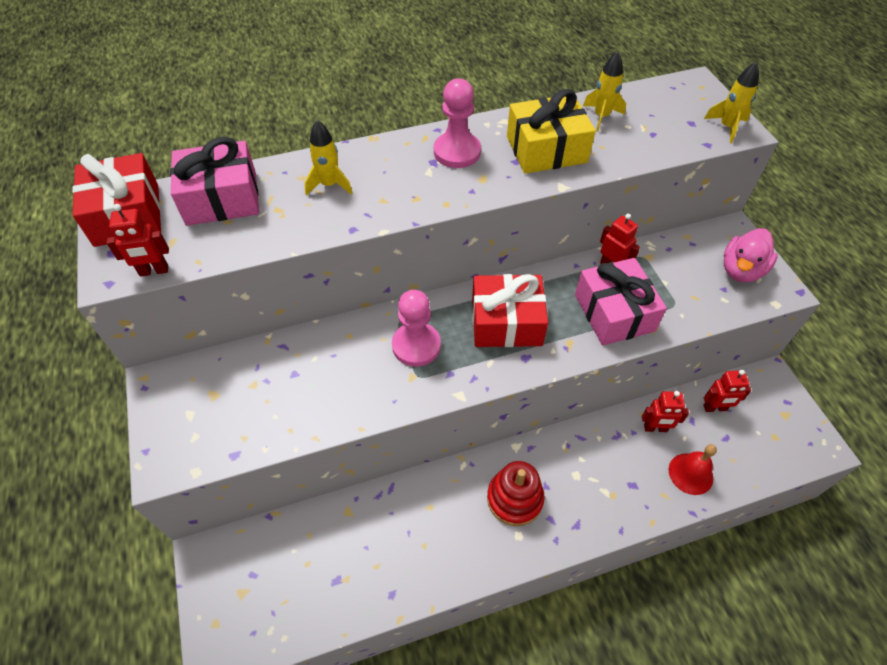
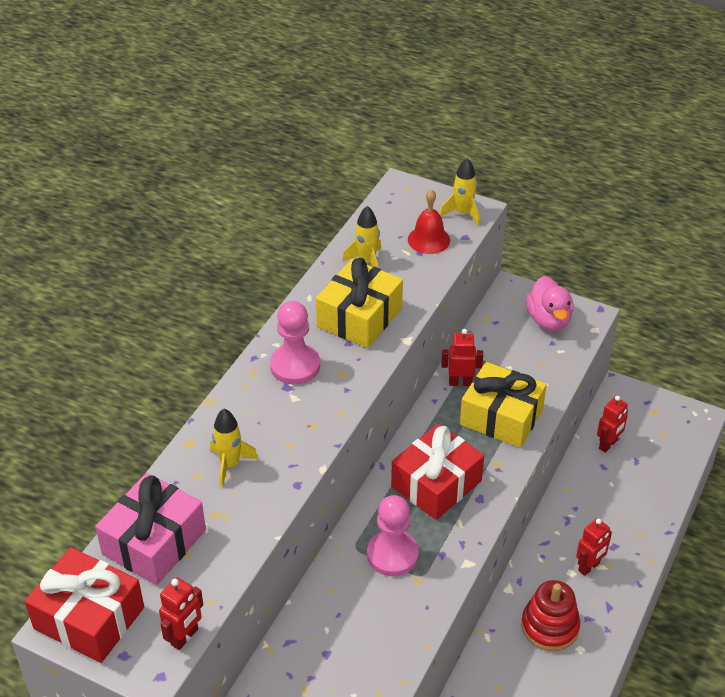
camera: 45 degrees left, 10 degrees down
(614, 313) = (501, 417): pink gift -> yellow gift
(655, 428) = (586, 492): red robot -> red robot (589, 567)
(690, 473) = (640, 506): red bell -> red bell (428, 239)

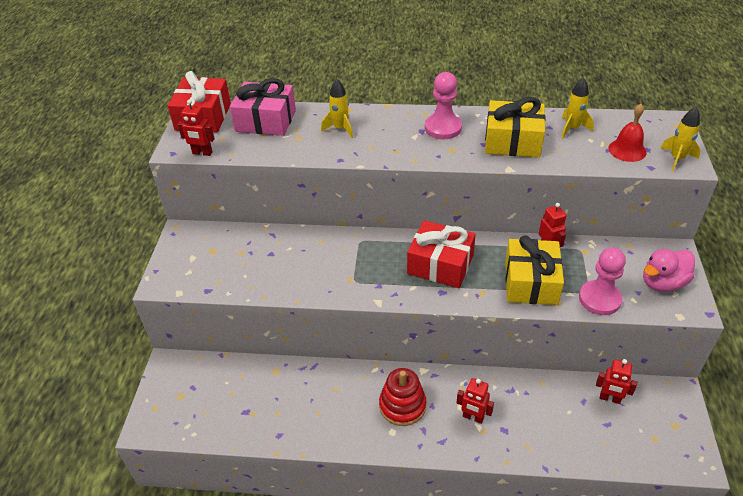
camera: 70 degrees right, 0 degrees up
(392, 554) = (364, 260): pink pawn -> pink pawn (599, 299)

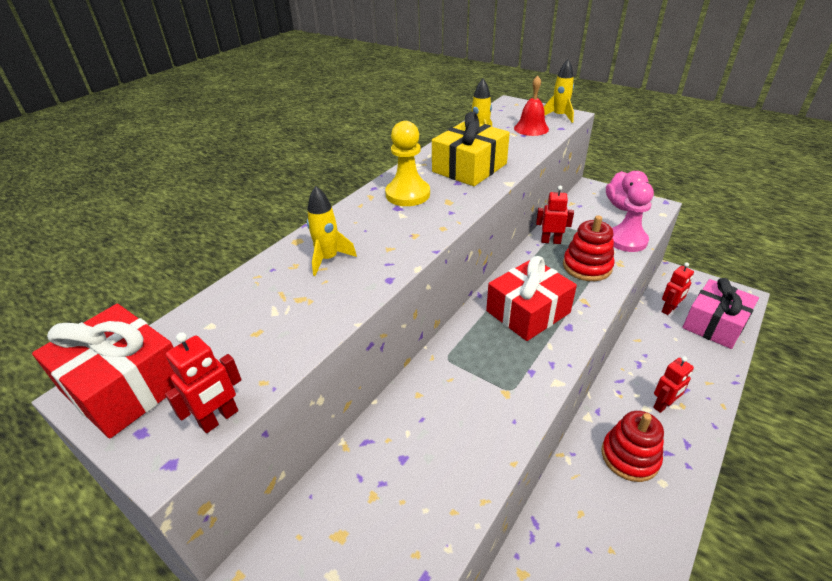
camera: 60 degrees left, 5 degrees down
(265, 121) = (229, 317): pink gift -> pink gift (714, 324)
(443, 128) = (407, 194): pink pawn -> yellow pawn
(531, 282) = (587, 266): yellow gift -> red stacking toy

